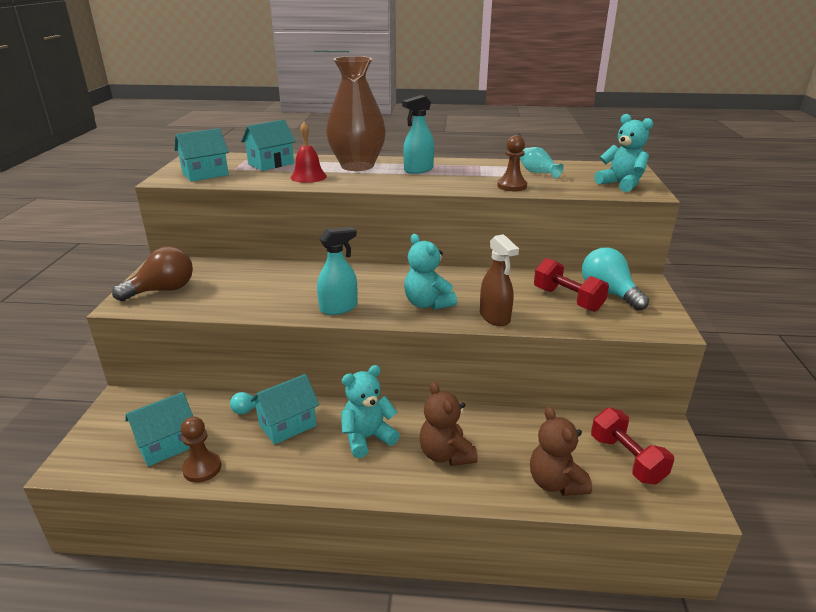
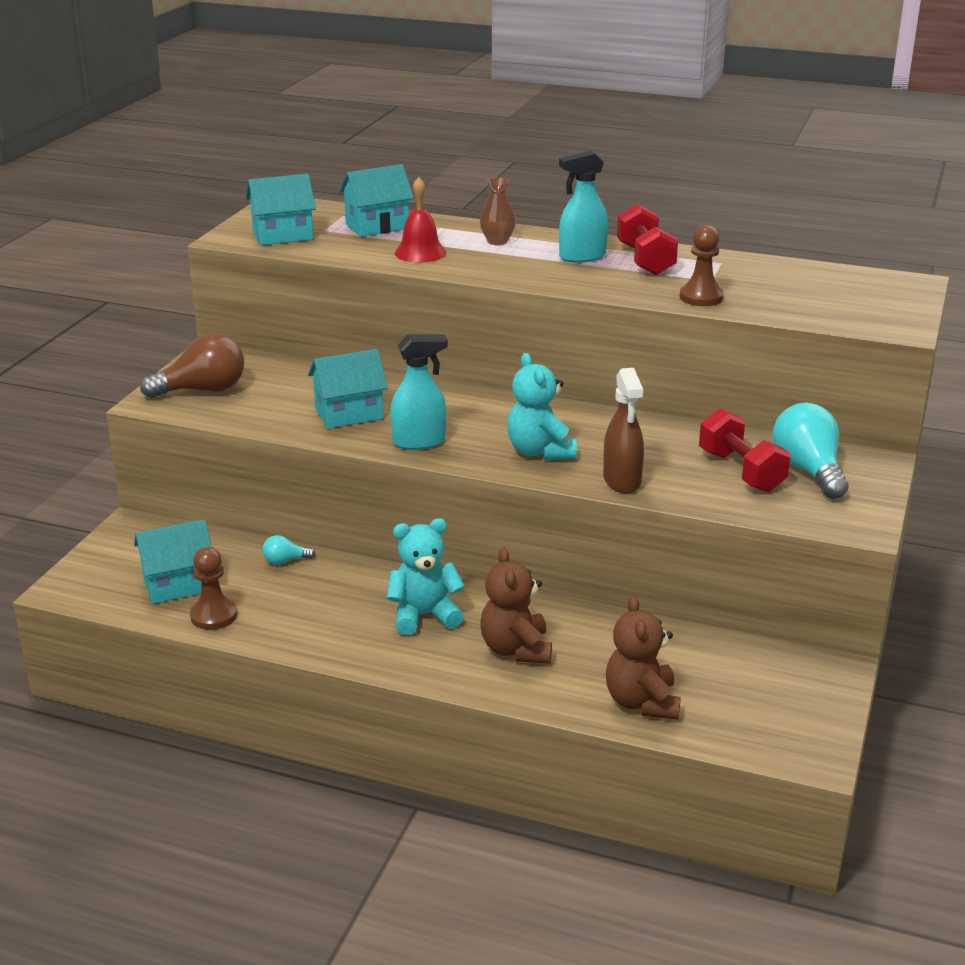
camera: 15 degrees right, 0 degrees up
(287, 425) = (329, 585): turquoise house -> turquoise house (349, 414)
(357, 166) = (497, 241): brown vase -> brown vase, size x0.42
(538, 173) = (758, 279): turquoise vase -> none
(621, 184) = (870, 311): turquoise teddy bear -> none
(627, 459) = (755, 694): red dumbbell -> red dumbbell (645, 260)

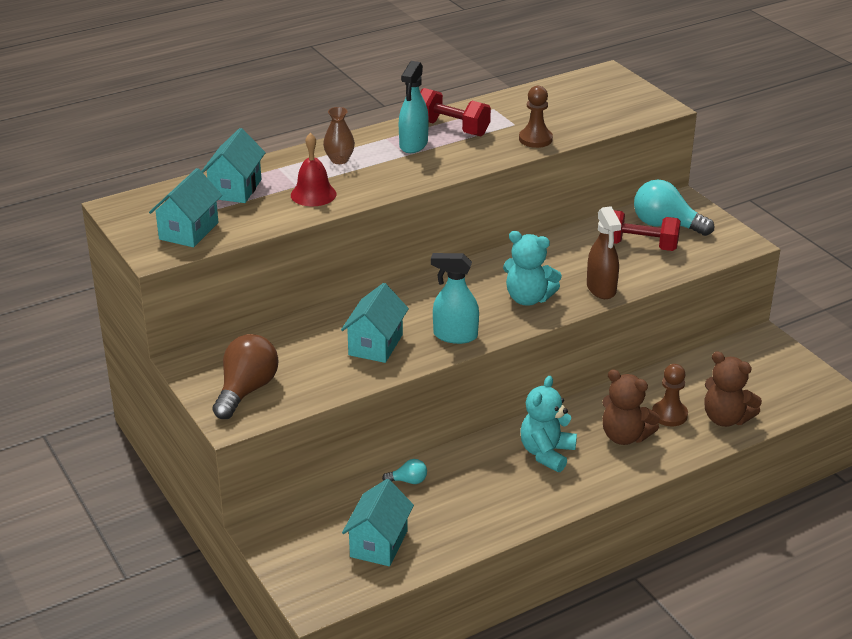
camera: 50 degrees left, 5 degrees up
(214, 616) = (440, 544): brown pawn -> brown pawn (669, 415)
(285, 561) = (408, 481): turquoise light bulb -> turquoise light bulb turned 120 degrees counterclockwise
(419, 442) = (455, 335): turquoise spray bottle -> turquoise spray bottle turned 105 degrees counterclockwise
(622, 481) = (601, 289): brown spray bottle -> brown spray bottle turned 45 degrees clockwise

